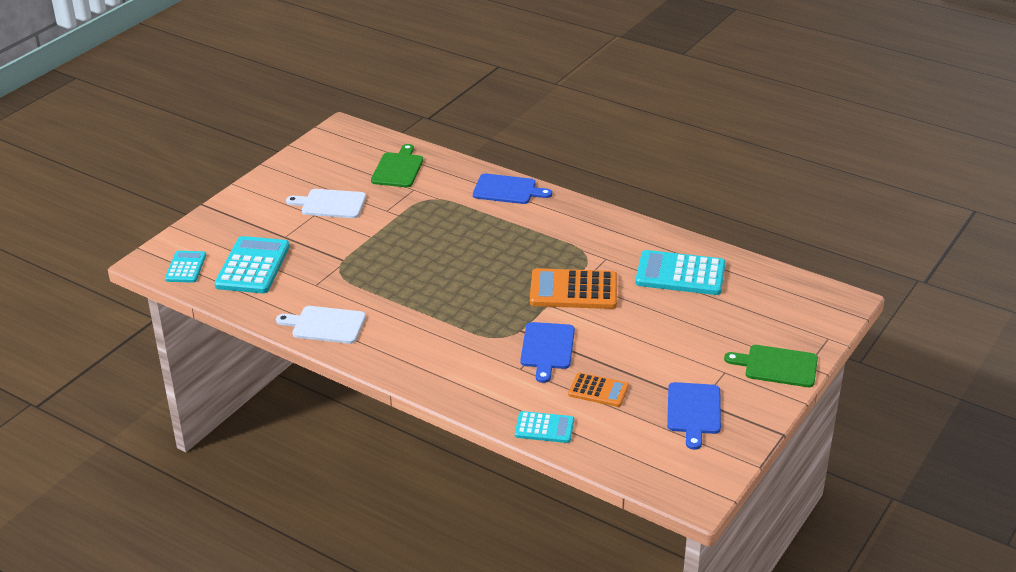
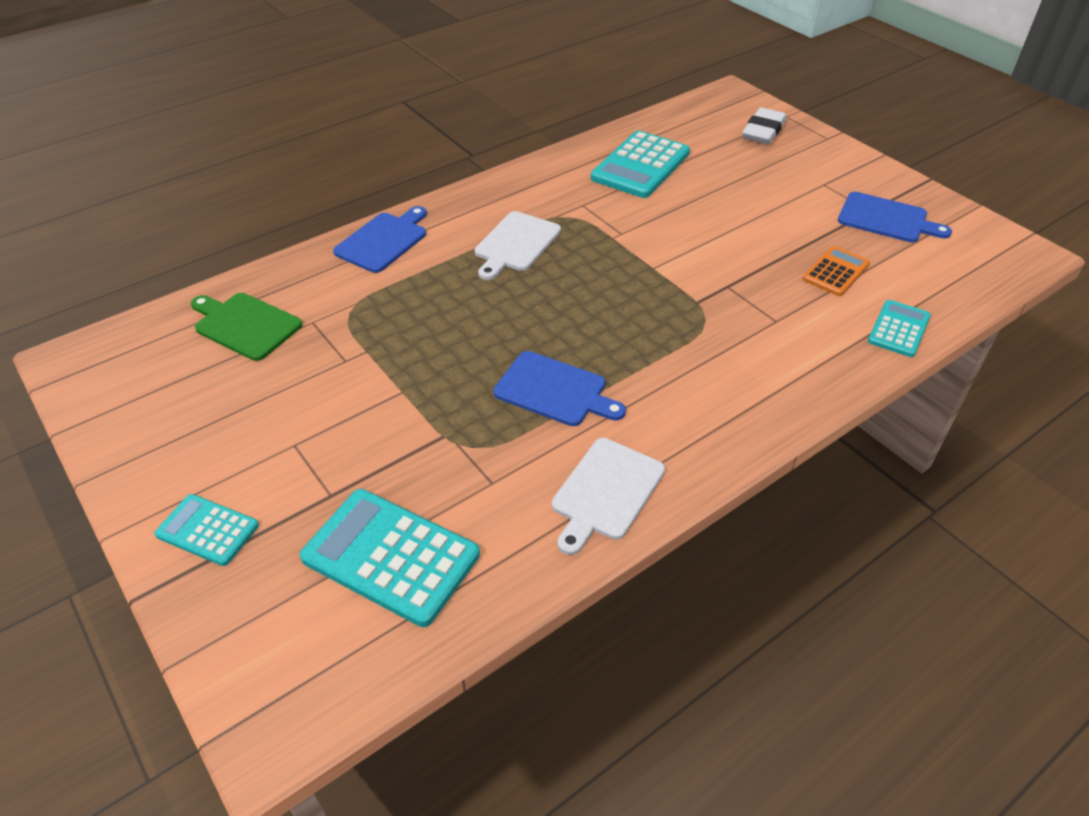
camera: 70 degrees left, 10 degrees up
(185, 267) = (330, 665): turquoise calculator -> turquoise calculator (207, 530)
(330, 204) = (279, 418): white cutting board -> white cutting board (515, 244)
(547, 348) = (743, 290): blue cutting board -> blue cutting board (554, 390)
(573, 290) = (634, 242): orange calculator -> none
(777, 366) = (822, 153): green cutting board -> none
(789, 328) = (763, 131): none -> white eraser

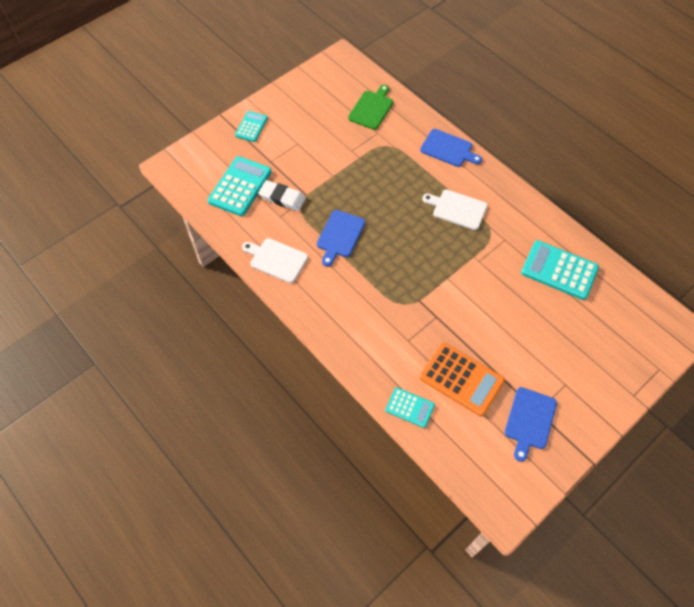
camera: 85 degrees right, 15 degrees up
(763, 131) = (630, 350): white eraser -> white eraser (282, 198)
(835, 272) = (461, 379): orange calculator -> orange calculator, size x1.73

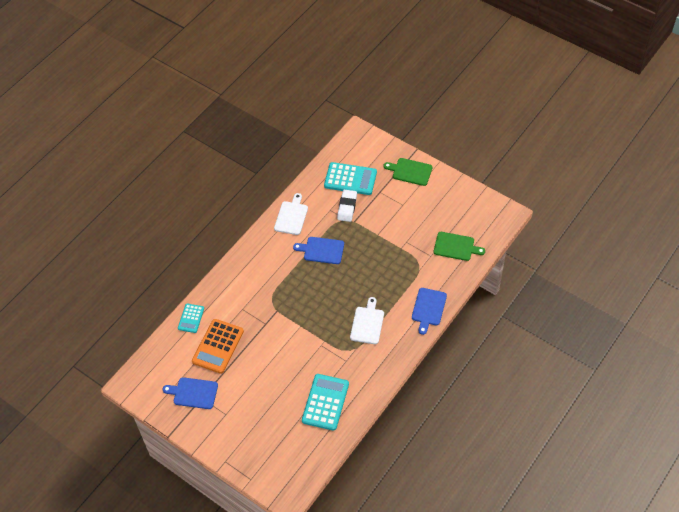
camera: 80 degrees right, 5 degrees down
(251, 127) = (410, 171): turquoise calculator -> green cutting board

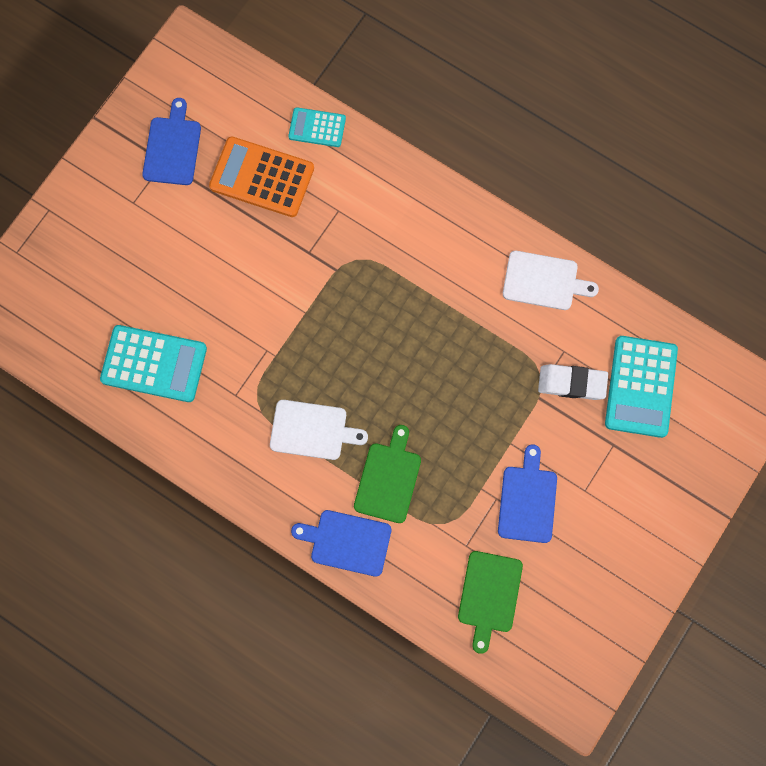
camera: 85 degrees right, 20 degrees up
(322, 250) = (469, 341): blue cutting board -> blue cutting board (528, 500)
(410, 171) = (668, 504): green cutting board -> green cutting board (388, 479)

